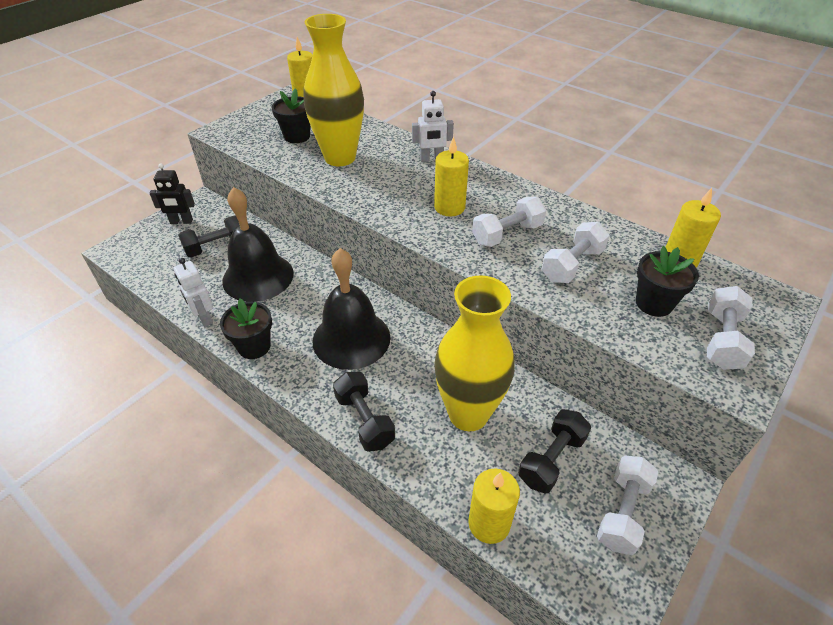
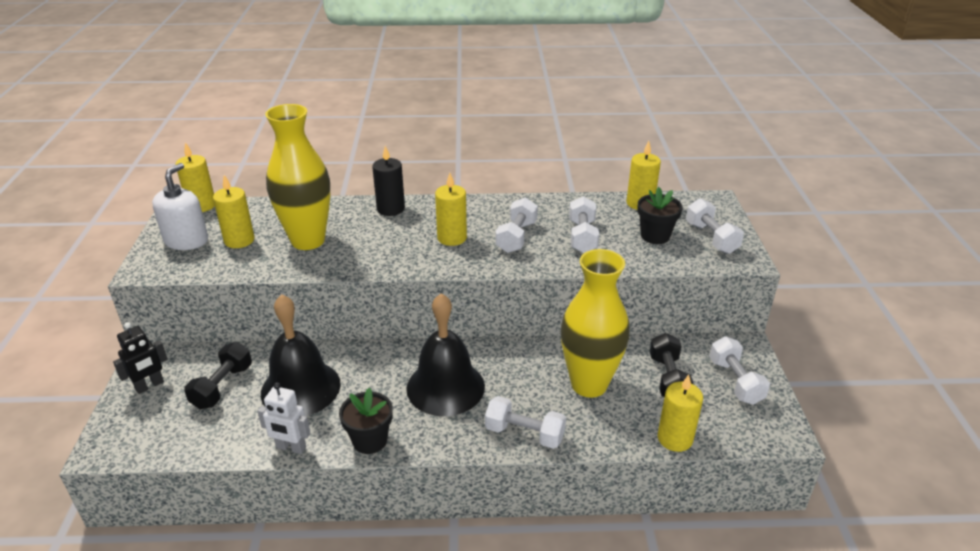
camera: 40 degrees left, 10 degrees down
(266, 121) = (186, 240): none -> white soap dispenser
(297, 136) = (239, 240): black flower pot -> yellow candle
(364, 420) = (524, 433): black dumbbell -> white dumbbell
(431, 159) = (390, 209): white robot -> black candle

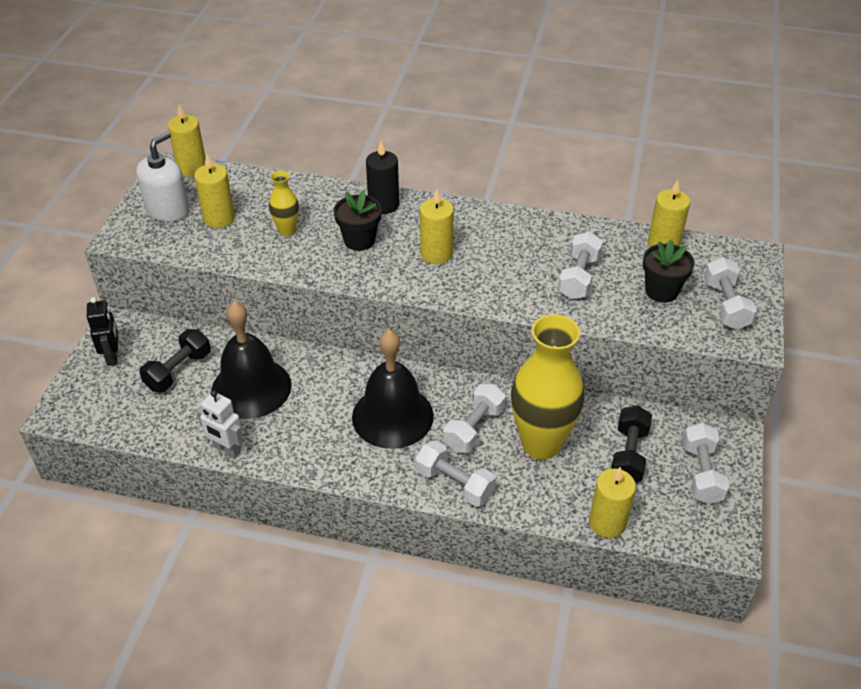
camera: 15 degrees right, 10 degrees up
(150, 386) = (112, 356): black robot -> black robot turned 75 degrees counterclockwise
(308, 240) = (287, 231): yellow vase -> yellow vase, size x0.46
(370, 440) = (302, 458): black flower pot -> black flower pot (359, 240)
(516, 237) = (506, 265): white dumbbell -> white dumbbell (474, 428)

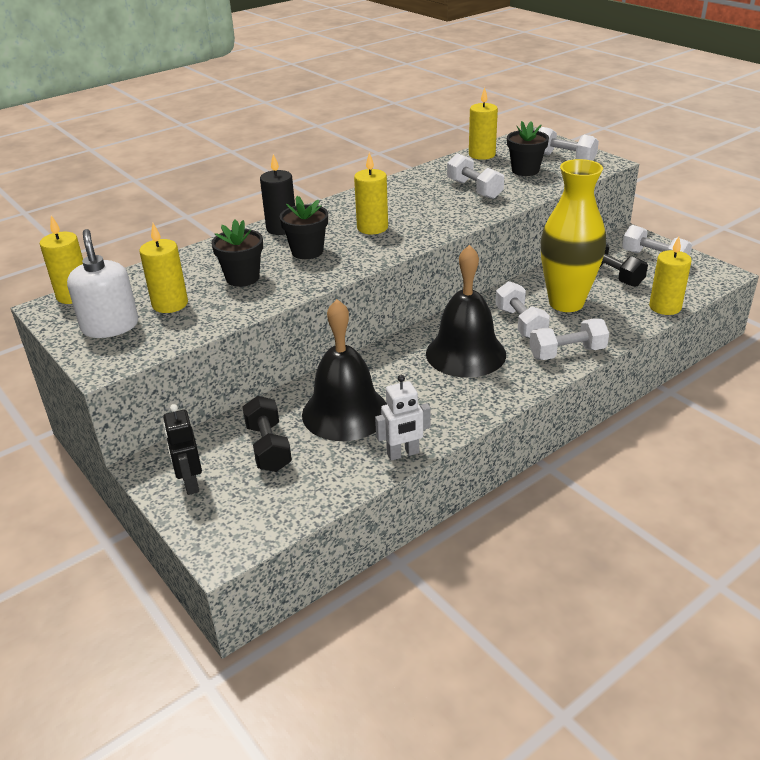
camera: 50 degrees left, 10 degrees down
(112, 356) = (190, 483): black robot -> black robot turned 135 degrees counterclockwise
(287, 231) = (242, 278): yellow vase -> black flower pot

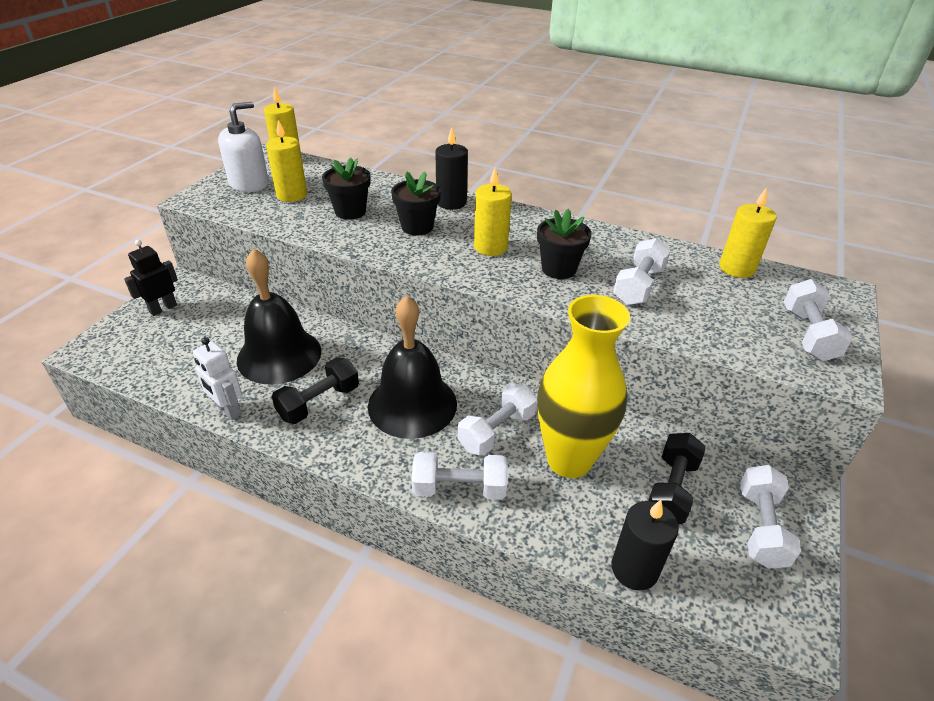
camera: 60 degrees right, 5 degrees up
(268, 447) = (217, 330): black dumbbell -> black dumbbell (319, 402)
(525, 170) = (731, 311): black flower pot -> black flower pot (558, 269)
(567, 353) = (459, 488): white dumbbell -> white dumbbell turned 45 degrees counterclockwise
(665, 307) = (634, 569): yellow candle -> black candle

